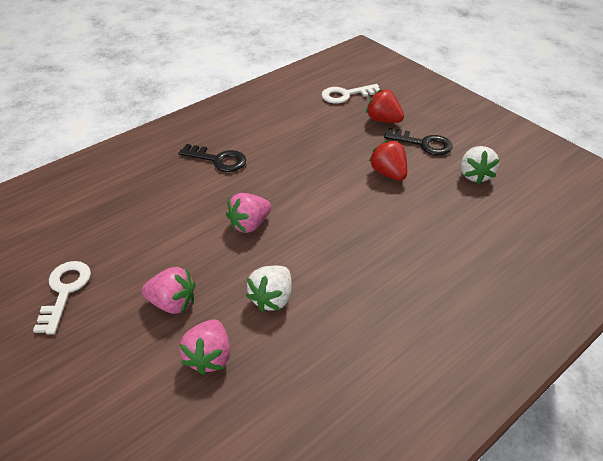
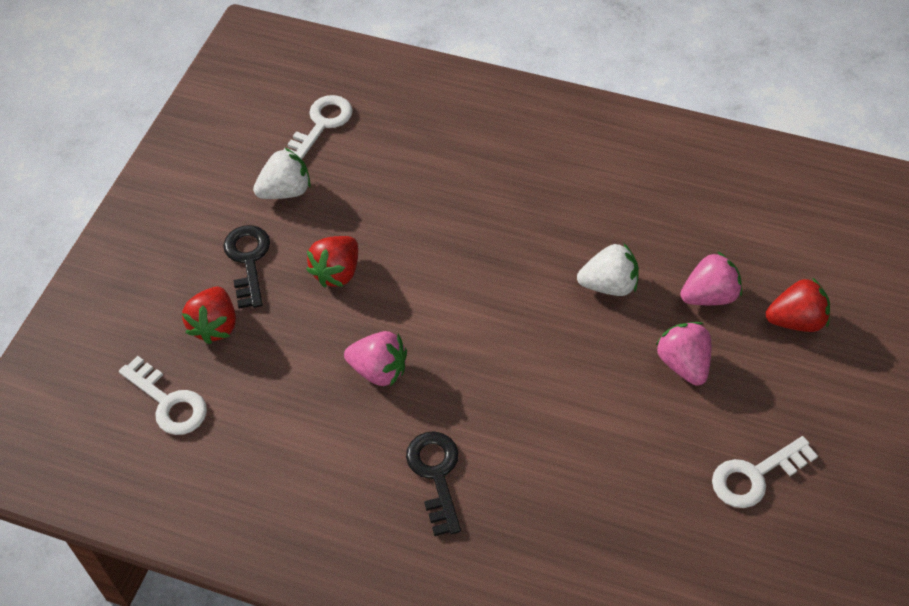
camera: 120 degrees left, 10 degrees up
(134, 404) = (796, 321): none -> red strawberry
(249, 224) = (527, 364): pink strawberry -> pink strawberry (379, 370)
(536, 212) = (321, 124): none -> white key

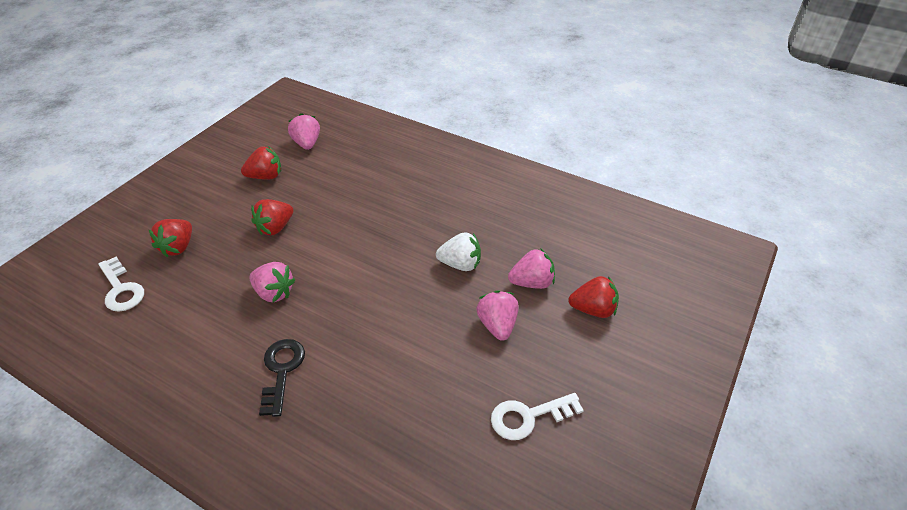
camera: 10 degrees right, 10 degrees down
(248, 260) = (220, 212): black key -> none
(285, 191) = (265, 176): white strawberry -> red strawberry
(321, 124) = (307, 144): white key -> pink strawberry

